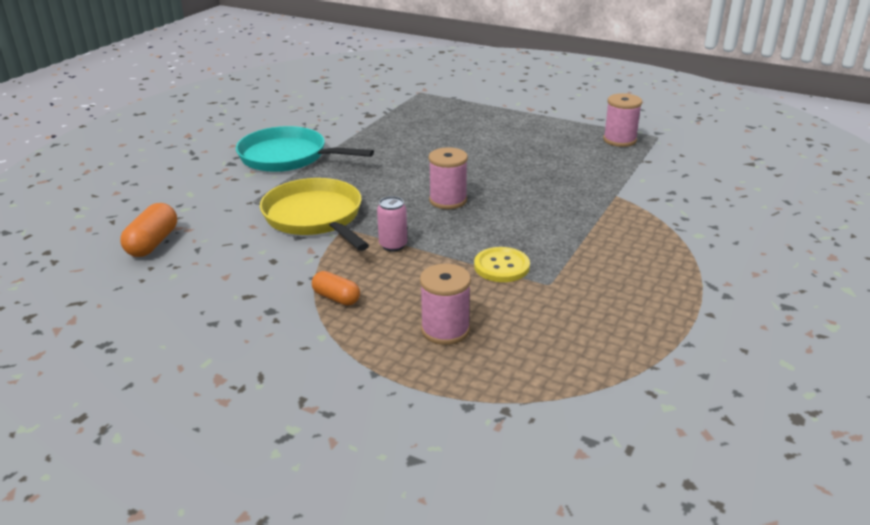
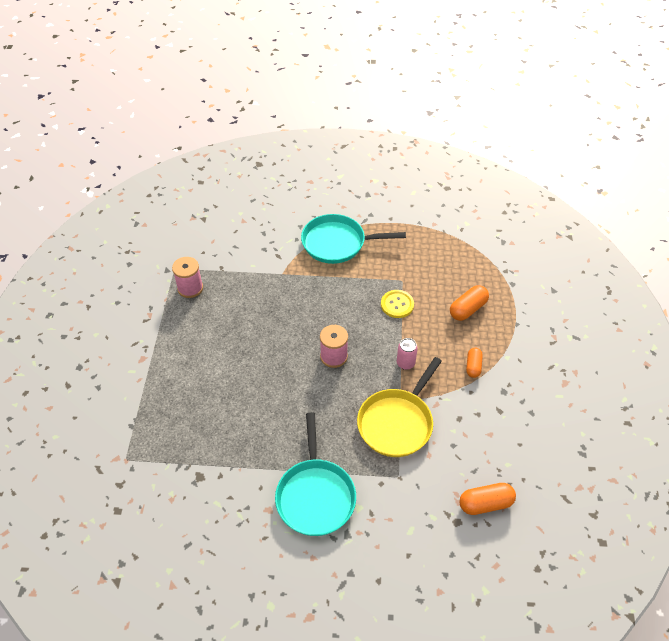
camera: 115 degrees left, 20 degrees up
(445, 330) = (468, 309): pink spool -> orange capsule
(662, 248) = (337, 243): none -> turquoise pan

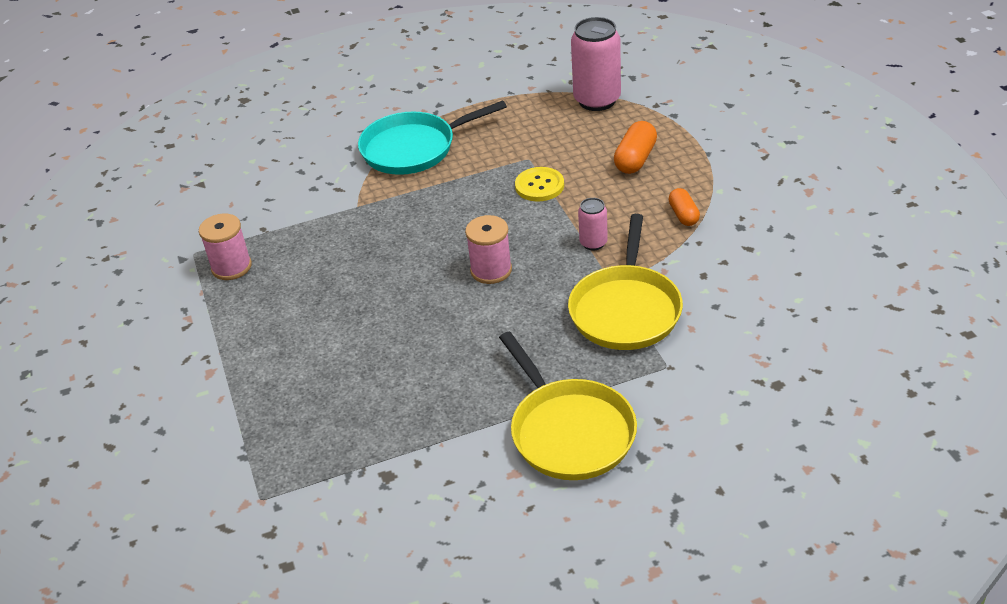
camera: 20 degrees left, 10 degrees down
(315, 496) = (569, 432): turquoise pan -> yellow pan
(470, 251) = (597, 100): none -> pink can
(485, 504) = (799, 351): orange capsule -> none

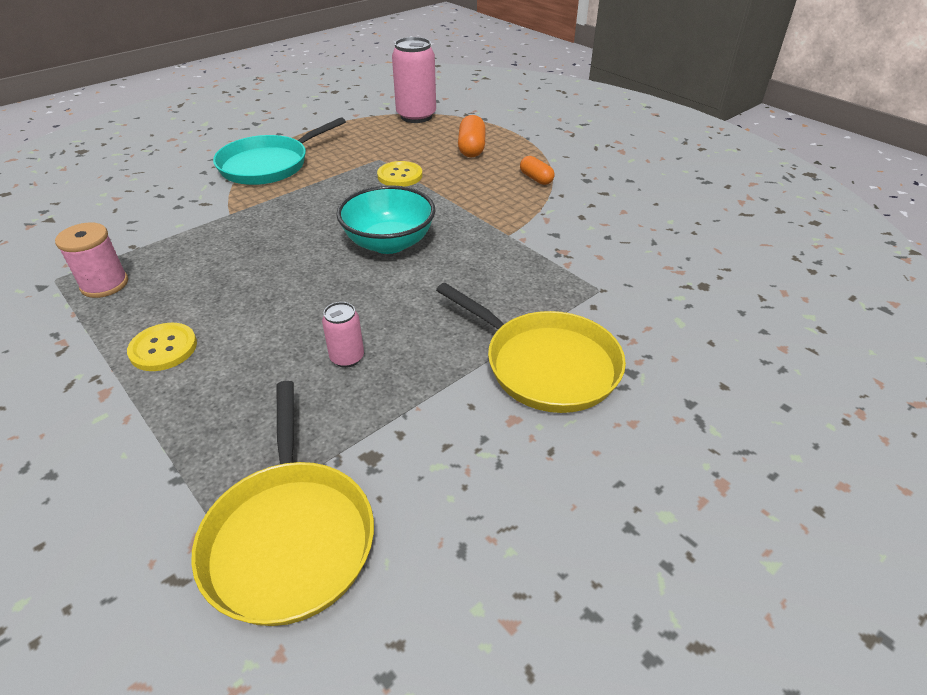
camera: 25 degrees left, 0 degrees up
(262, 342) = (163, 348): none -> yellow button
(491, 270) = (389, 243): pink spool -> turquoise bowl
(593, 243) = (472, 208): pink can -> pink can (347, 358)
(626, 310) = (533, 252): yellow pan -> yellow pan (289, 537)

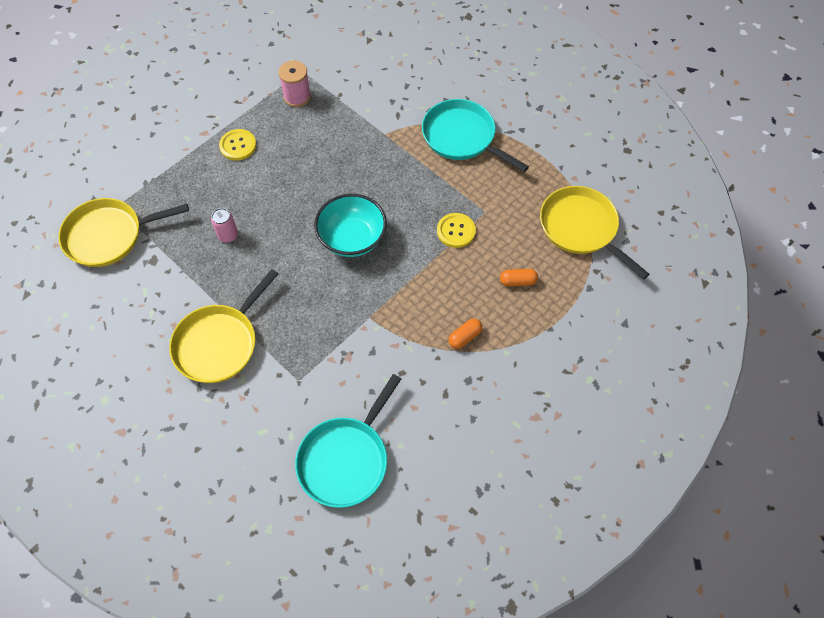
camera: 85 degrees right, 20 degrees up
(416, 116) = (581, 228): pink can -> yellow pan
(471, 148) = (517, 281): orange capsule -> orange capsule, size x0.66
(698, 256) = (346, 460): none -> turquoise pan

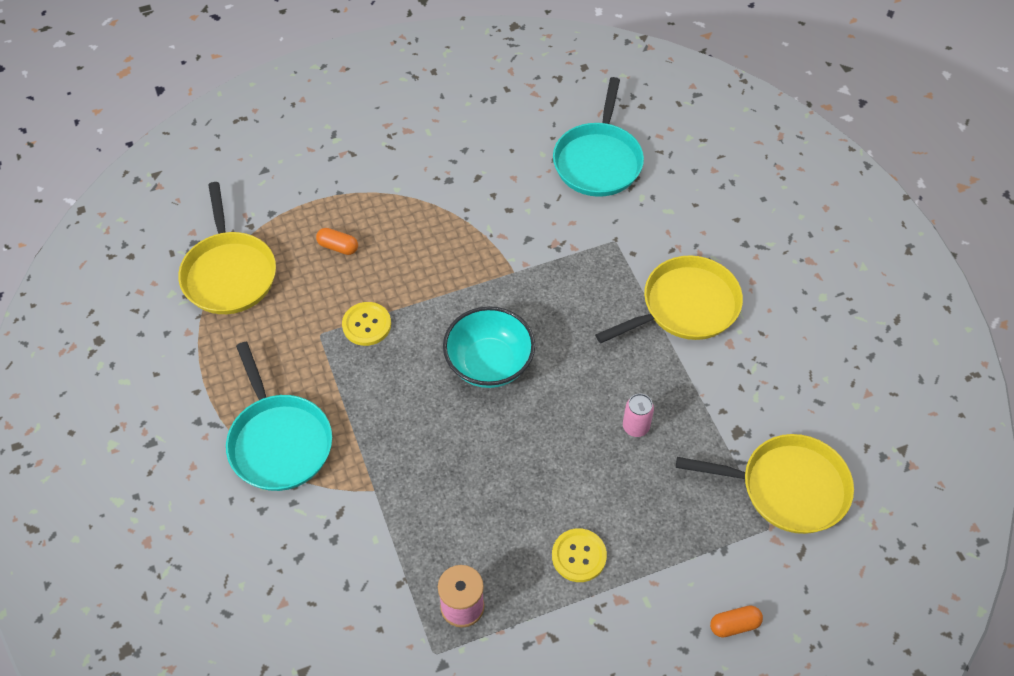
camera: 155 degrees left, 5 degrees down
(346, 460) = (598, 161): turquoise pan -> turquoise pan turned 135 degrees clockwise
(464, 337) = (428, 217): orange capsule -> orange capsule (734, 625)

